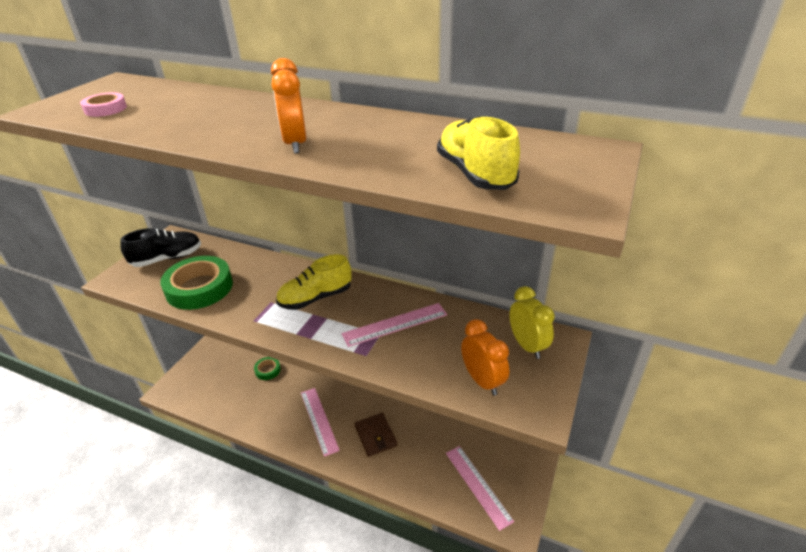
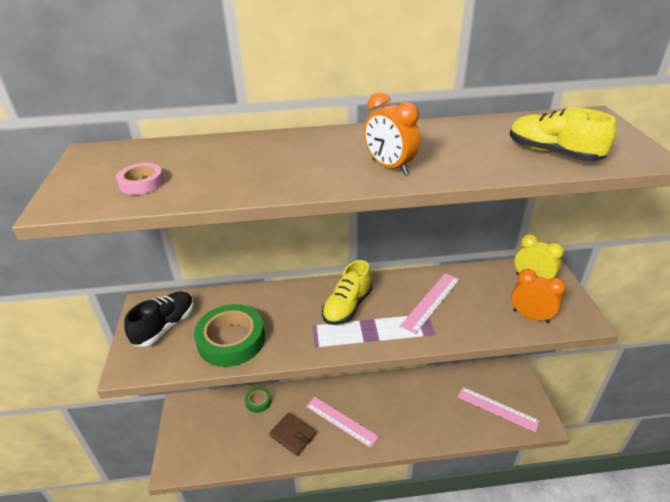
camera: 30 degrees left, 0 degrees up
(375, 436) = (396, 410): brown wallet -> brown wallet (293, 435)

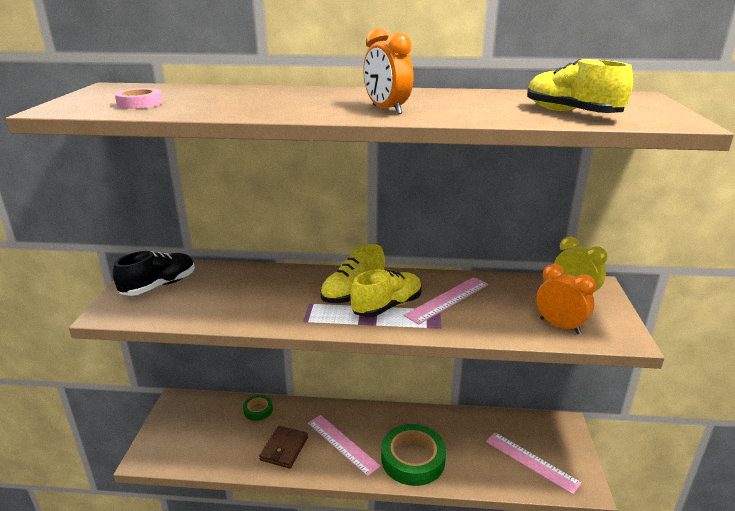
camera: 10 degrees right, 10 degrees down
(231, 340) = (219, 304): green tape -> green tape (413, 459)
(293, 435) = (284, 449): brown wallet -> brown wallet turned 60 degrees clockwise
(382, 318) = (387, 306): none -> yellow shoe

